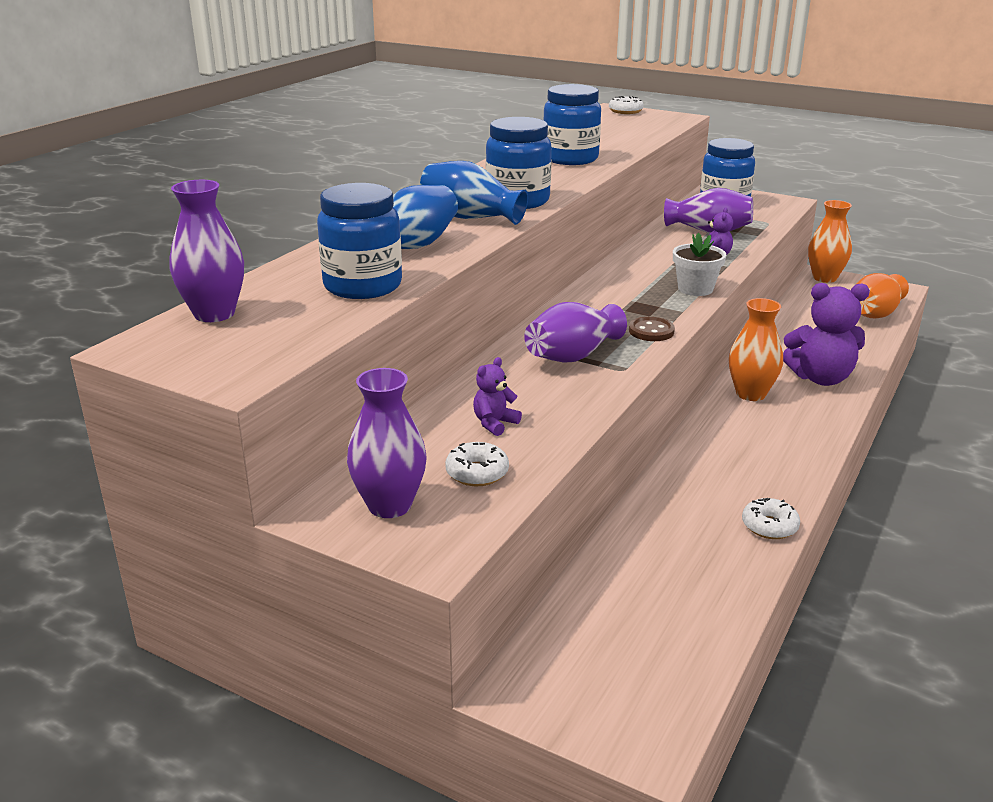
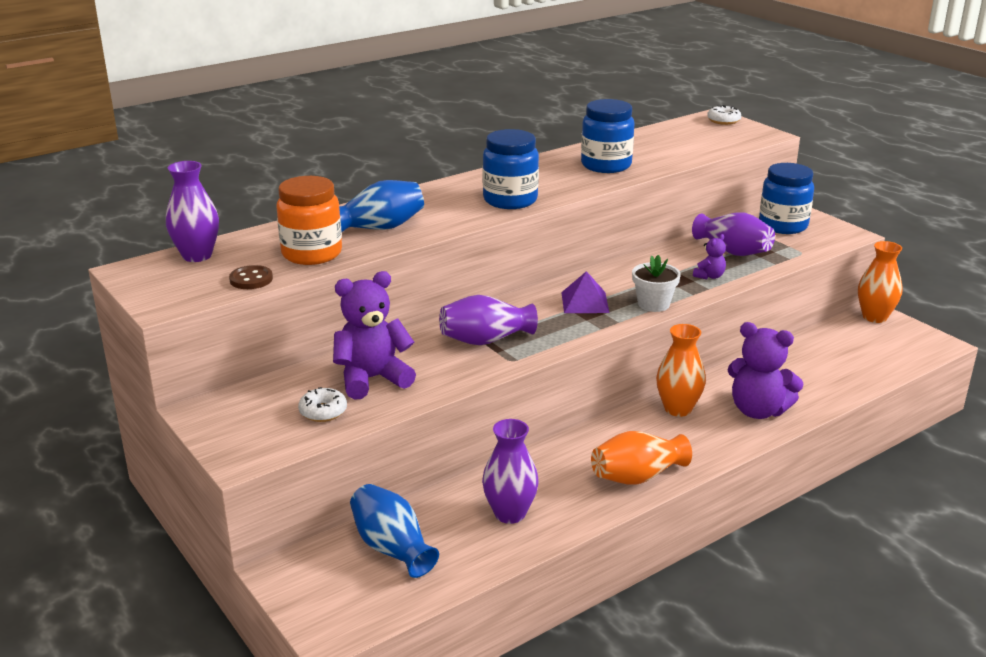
camera: 25 degrees right, 0 degrees up
(363, 286) = (312, 254): blue jar -> orange jar
(389, 505) = (246, 418): purple vase -> purple vase (510, 513)
(470, 217) = (455, 209): blue vase -> blue vase (392, 548)
(494, 423) = (372, 379): purple teddy bear -> purple teddy bear, size x2.10
(628, 300) = (585, 302): none -> purple pyramid
(651, 331) = (571, 333): brown button -> brown button (251, 279)
(769, 526) = (574, 518): white donut -> none
(874, 314) = (883, 363): orange vase -> orange vase (637, 477)

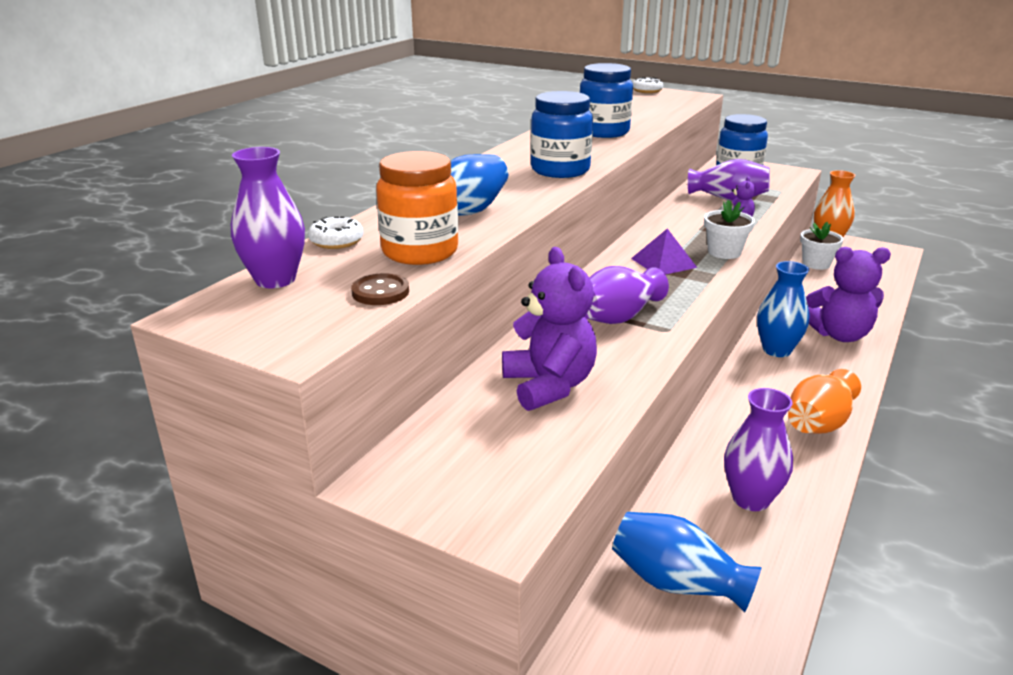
camera: 25 degrees left, 0 degrees up
(323, 411) = (536, 438): white donut -> white donut (337, 241)
(372, 379) = (549, 386): purple teddy bear -> purple teddy bear turned 120 degrees clockwise
(678, 409) = (776, 350): orange vase -> blue vase
(827, 338) = (816, 264): none -> white flower pot

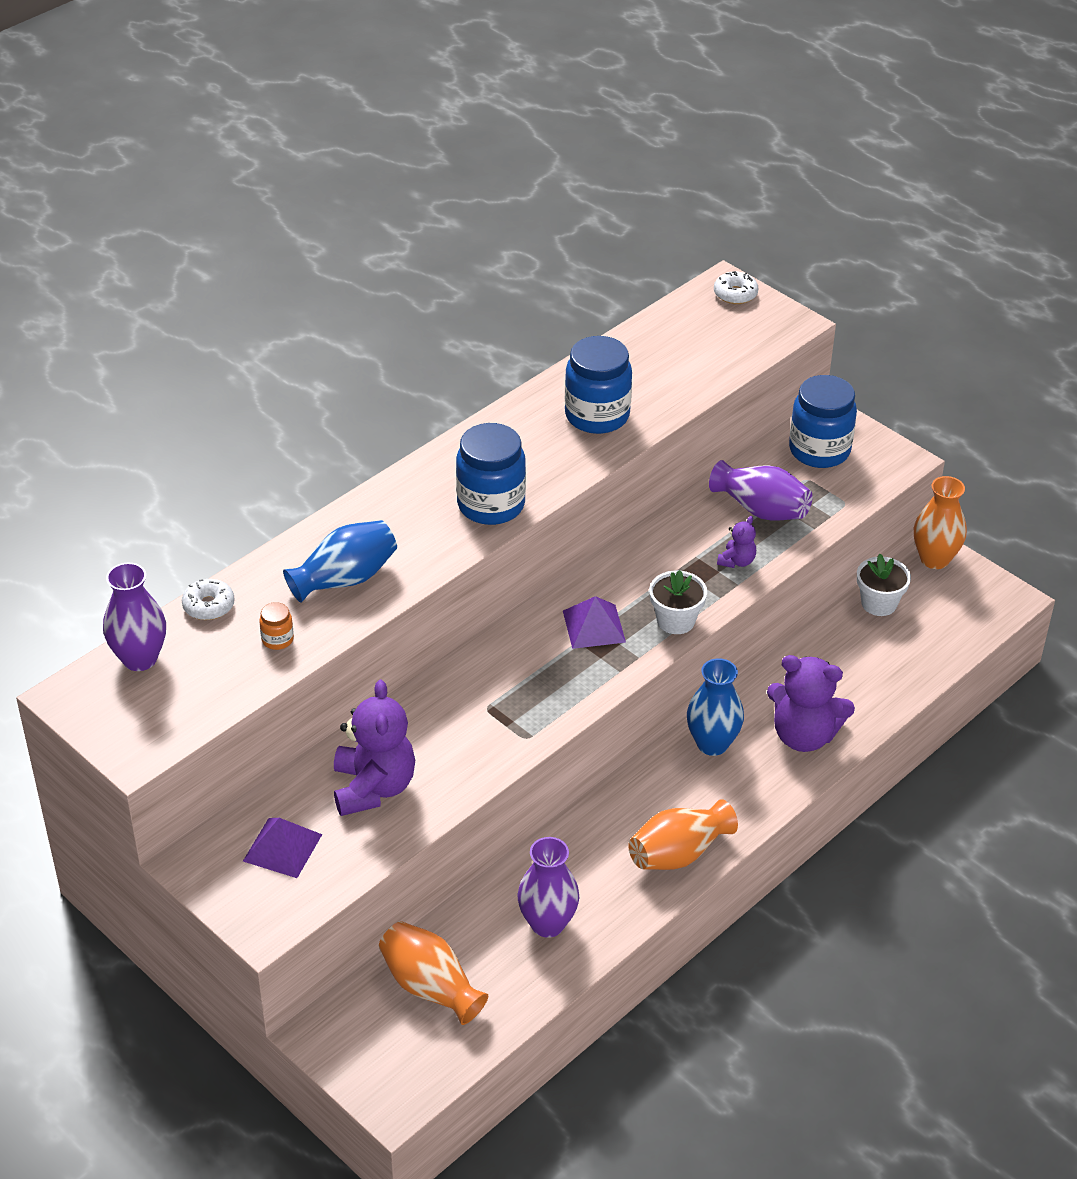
camera: 15 degrees right, 15 degrees up
(380, 292) = (221, 696): brown button -> none
(420, 252) = (277, 639): orange jar -> orange jar, size x0.44
(481, 449) = (282, 847): none -> purple pyramid
(617, 317) = (489, 707): purple vase -> none
(677, 583) = (430, 987): blue vase -> orange vase

